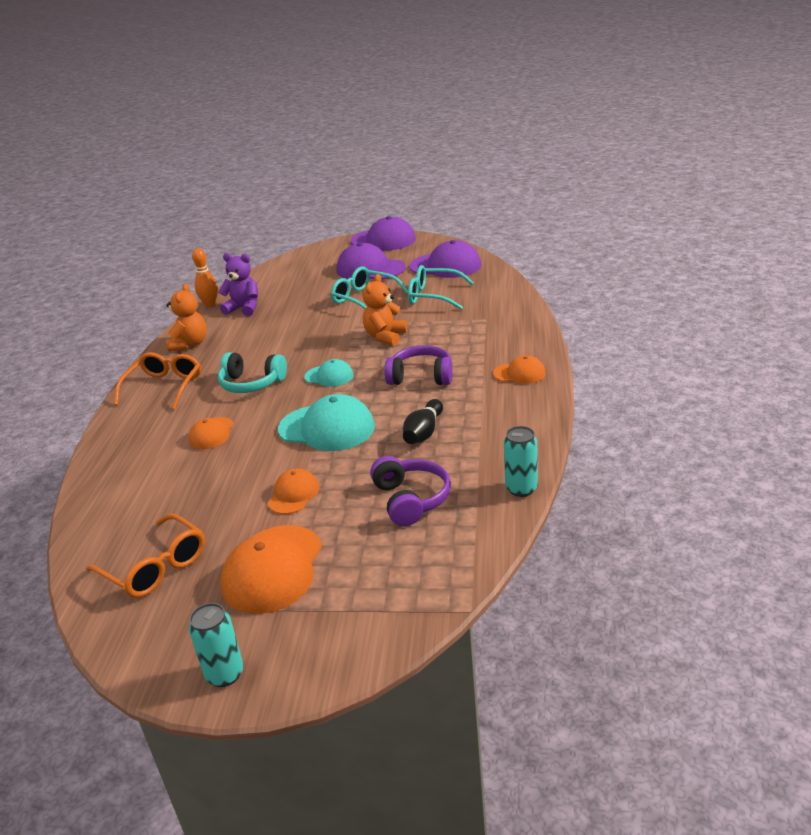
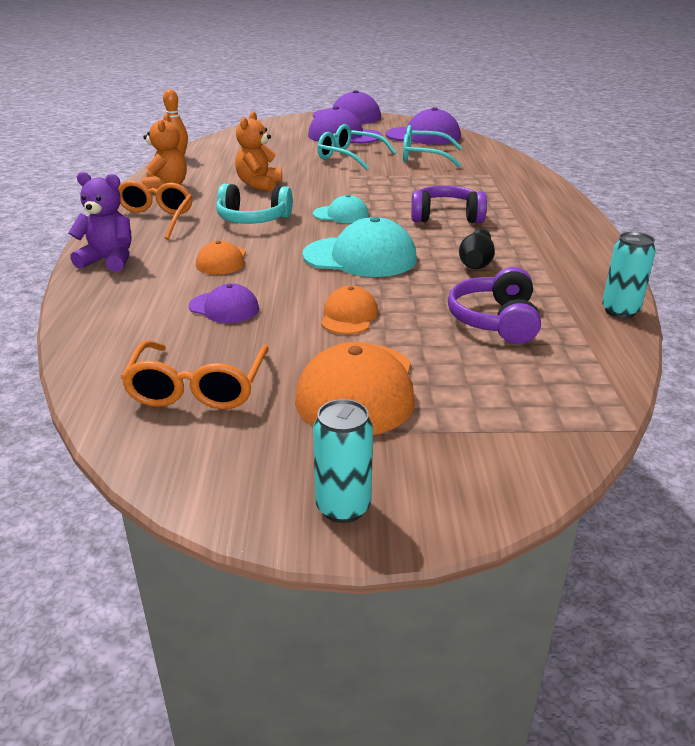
camera: 10 degrees left, 0 degrees up
(155, 567) = (198, 388): orange glasses -> orange glasses turned 60 degrees clockwise
(198, 486) = (224, 308): none -> purple cap
(244, 309) = (218, 161): purple teddy bear -> purple teddy bear (109, 261)
(385, 337) = (388, 185): orange teddy bear -> orange teddy bear (259, 185)
(410, 500) = (495, 321): purple headphones -> purple headphones turned 150 degrees counterclockwise
(519, 373) = (553, 216): orange cap -> none

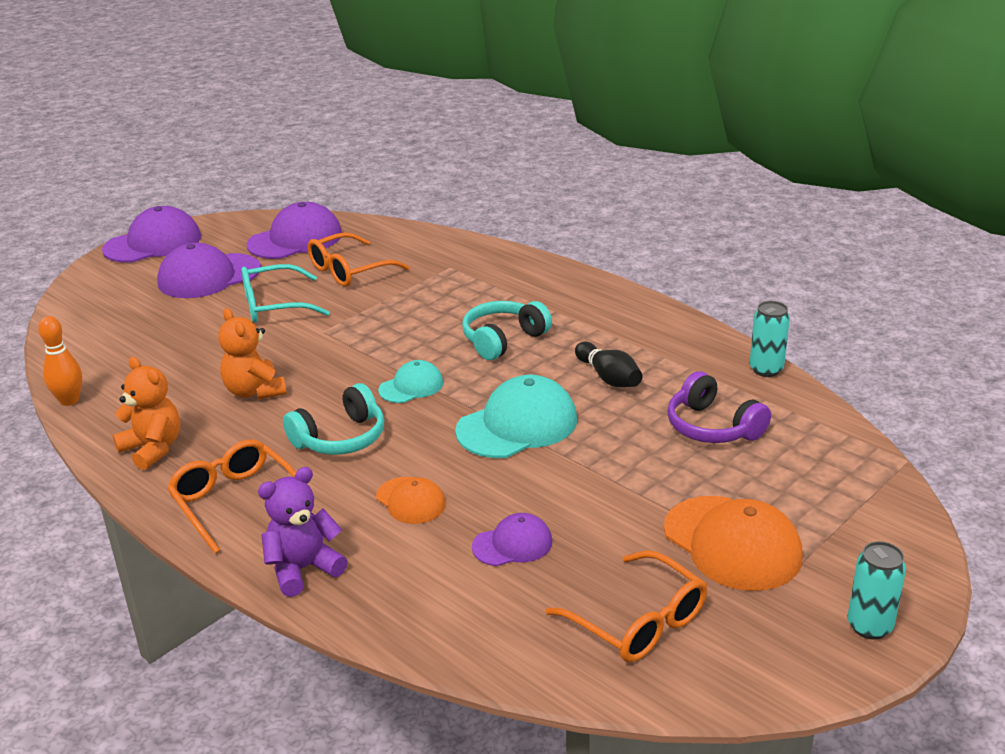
camera: 45 degrees left, 0 degrees up
(349, 316) = (616, 488): orange cap -> none
(423, 157) = (349, 270): turquoise glasses -> orange glasses
(446, 217) = (503, 340): purple headphones -> turquoise headphones

